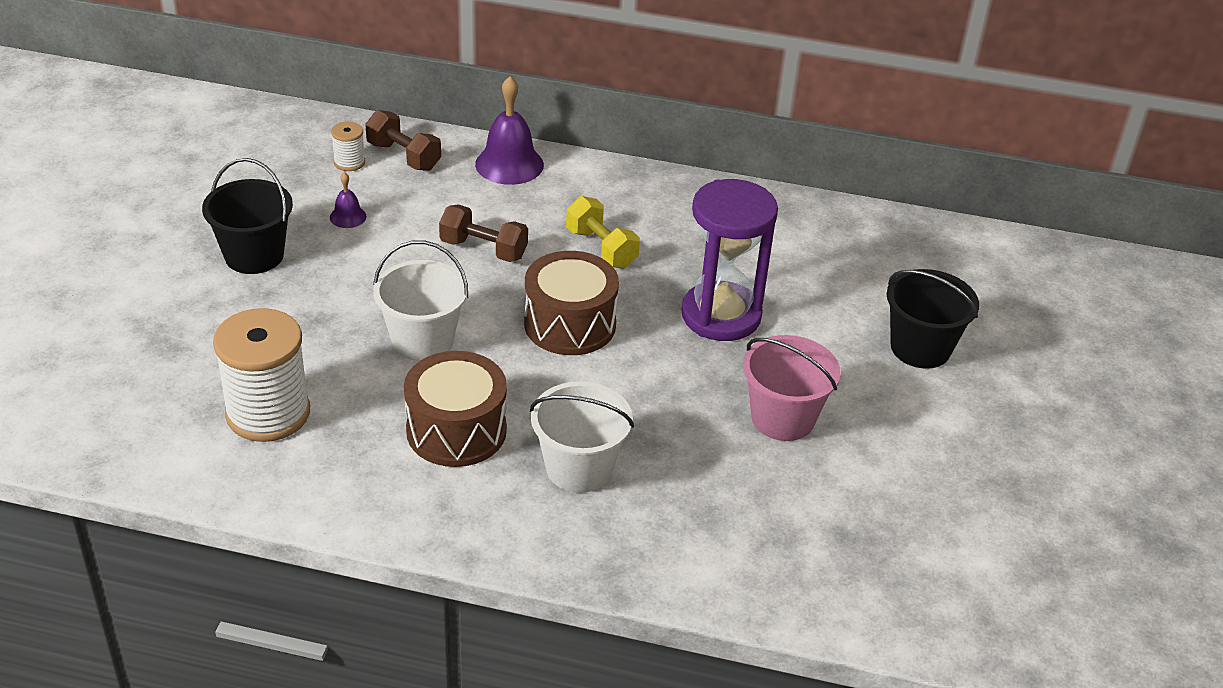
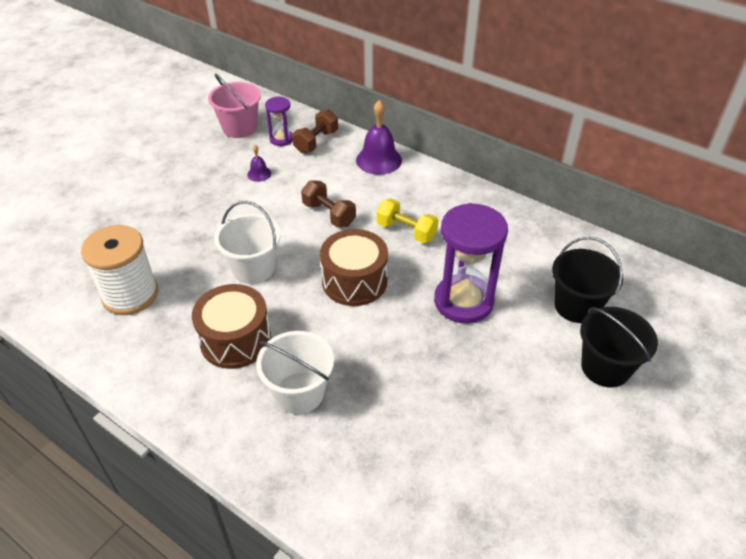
camera: 25 degrees right, 5 degrees up
(254, 256) = (189, 187): black bucket -> black bucket (576, 306)
(349, 162) = (281, 139): white spool -> purple hourglass
(404, 156) = (316, 142): brown dumbbell -> brown dumbbell turned 60 degrees clockwise
(601, 248) = (406, 231): yellow dumbbell -> yellow dumbbell turned 45 degrees counterclockwise
(782, 418) = (467, 396): pink bucket -> pink bucket (239, 128)

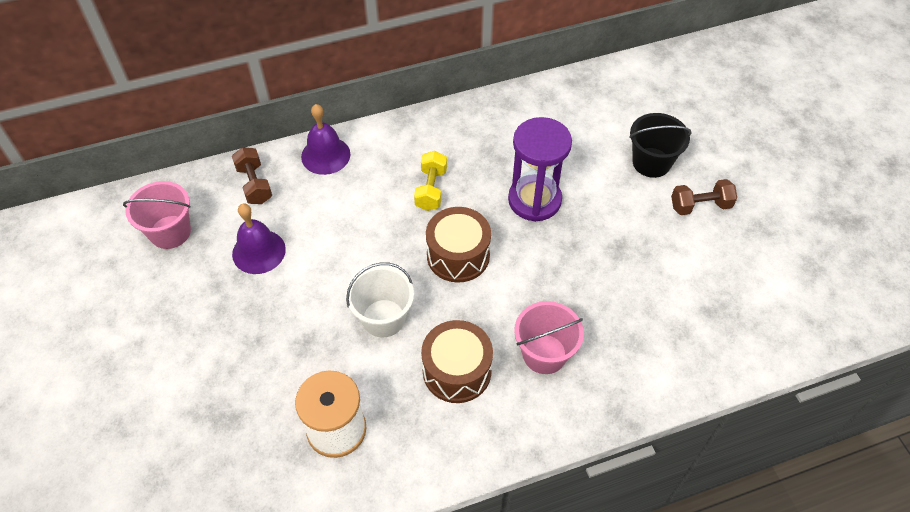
camera: 55 degrees left, 10 degrees up
(259, 174) = (259, 251): purple bell -> purple bell, size x1.98
(281, 139) = (223, 208): purple hourglass -> none
(299, 393) = (544, 354): white bucket -> pink bucket
(329, 214) = (363, 229): brown dumbbell -> brown dumbbell (700, 206)
(406, 231) = (431, 189): yellow dumbbell -> yellow dumbbell turned 60 degrees counterclockwise
(576, 306) = (589, 140): black bucket -> none

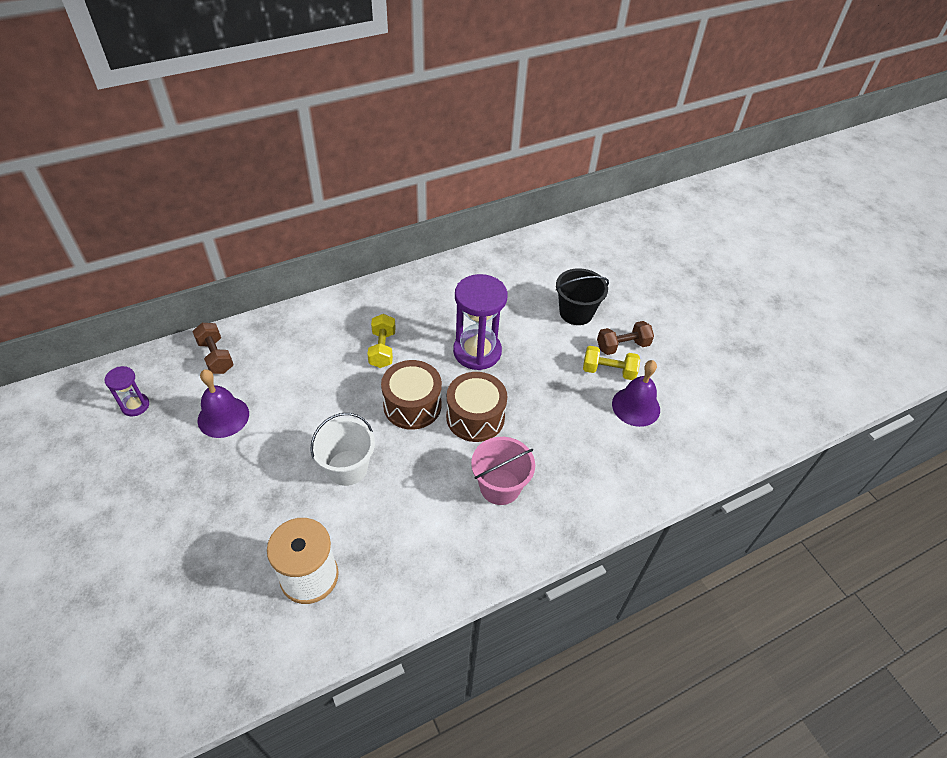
camera: 10 degrees left, 5 degrees down
(170, 232) = (135, 405): pink bucket -> purple hourglass
(325, 155) = (282, 326): purple bell -> purple bell (636, 406)
(457, 371) = (420, 510): brown drum -> brown drum (475, 417)
(680, 234) = (608, 371): none -> yellow dumbbell

